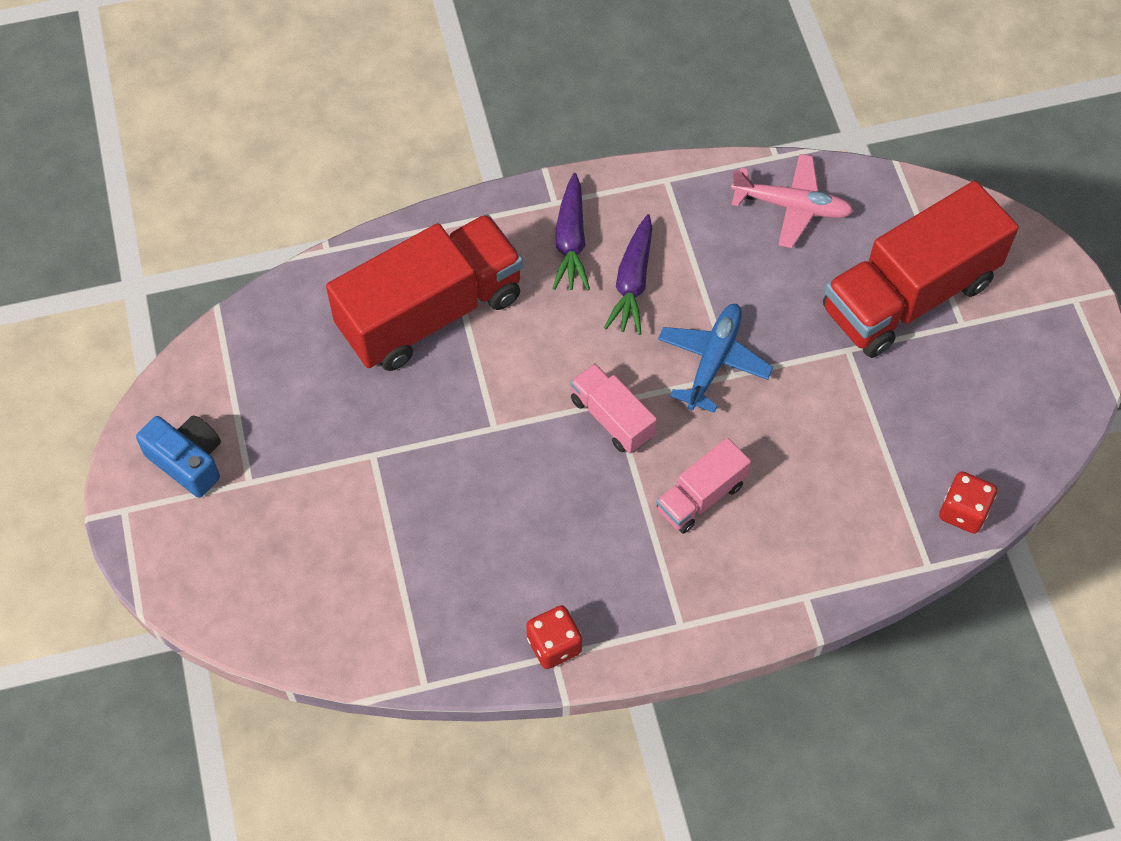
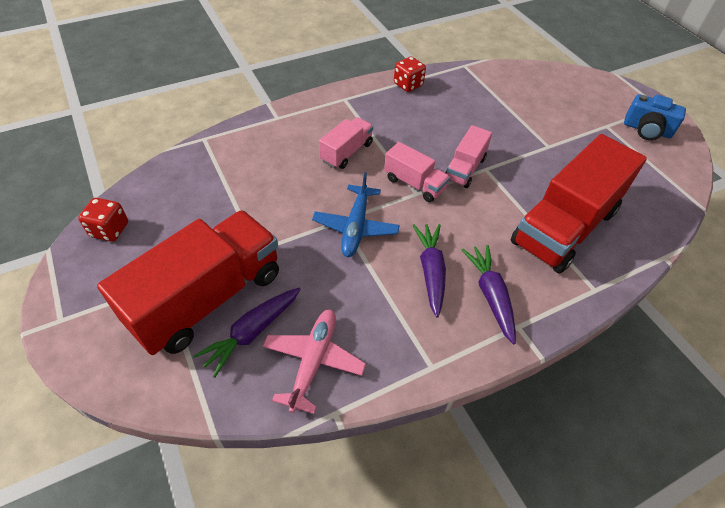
camera: 165 degrees right, 10 degrees down
(526, 433) = (465, 169): none -> pink truck
(791, 206) = (313, 362): pink plane -> pink plane turned 105 degrees clockwise
(857, 247) = (251, 333): none -> purple carrot
(963, 511) = (178, 166): red dice -> red dice (109, 230)

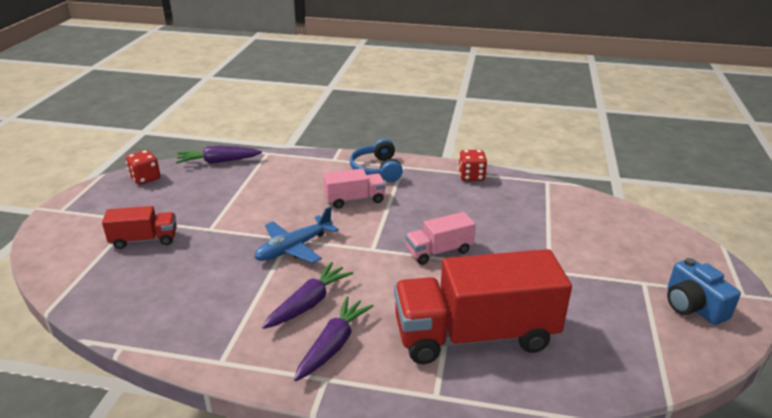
camera: 40 degrees right, 20 degrees down
(207, 298) = (144, 240): red truck -> red truck, size x0.49
(251, 333) = (141, 272): purple carrot -> purple carrot (218, 162)
(313, 362) = (152, 309): pink plane -> none
(328, 112) = (377, 170): none -> blue headphones
(414, 184) = (380, 242): pink truck -> none

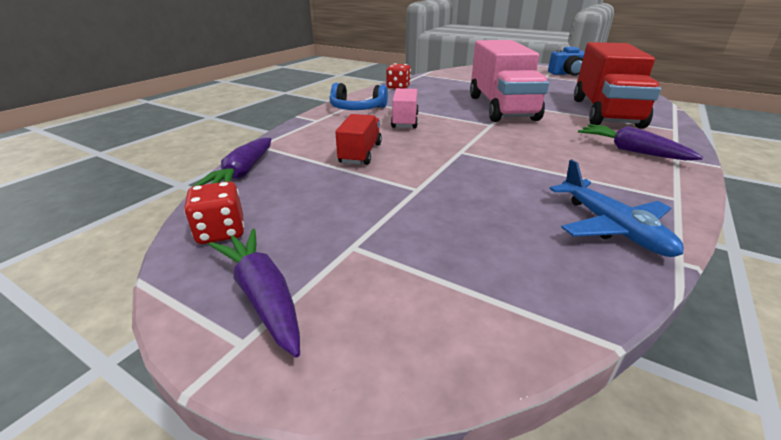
camera: 70 degrees left, 0 degrees up
(144, 240) = (420, 237): red truck -> red truck (360, 153)
(294, 248) = (478, 151): blue plane -> blue plane (611, 227)
(309, 303) = (572, 153): purple carrot -> purple carrot (262, 295)
(439, 251) = (501, 107): pink truck -> pink truck, size x2.04

